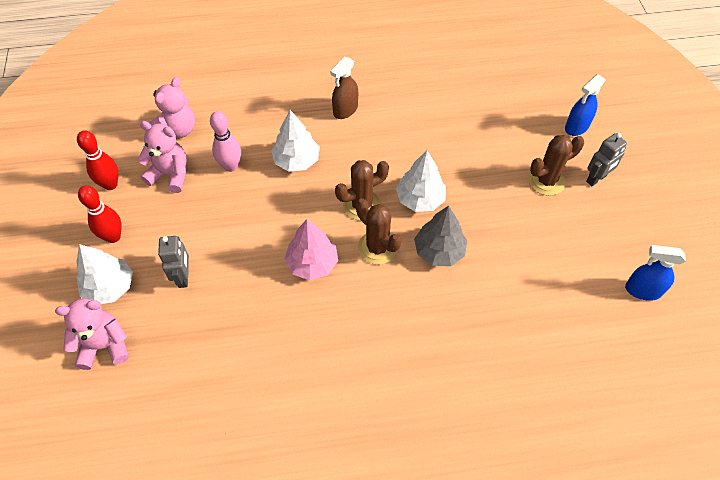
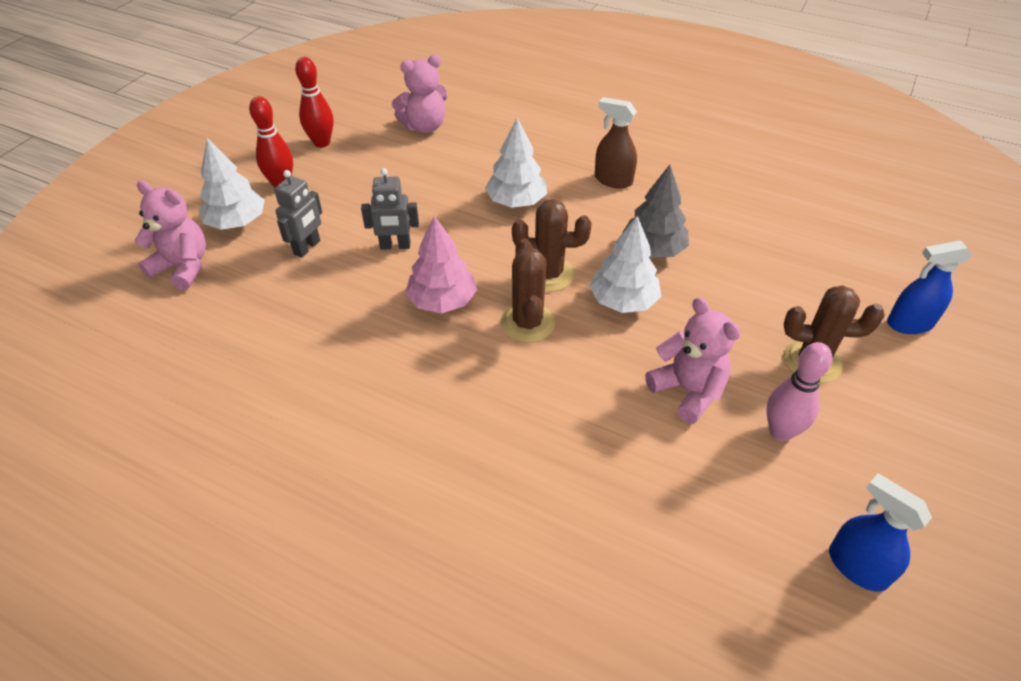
camera: 35 degrees right, 10 degrees down
(170, 175) = (381, 159): pink teddy bear -> pink teddy bear (688, 391)
(231, 166) = (445, 177): pink bowling pin -> pink bowling pin (780, 432)
(345, 110) = (613, 180): brown spray bottle -> brown spray bottle turned 45 degrees clockwise
(439, 251) = (598, 364): grey tree -> grey tree (653, 249)
(596, 179) = (892, 395): grey robot -> grey robot (395, 246)

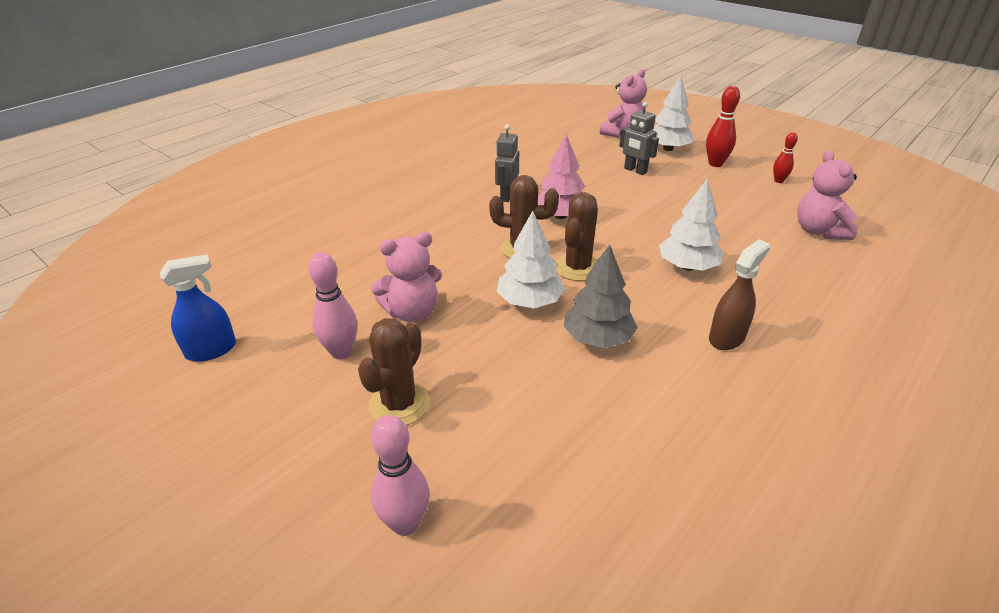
camera: 105 degrees right, 10 degrees down
(322, 143) = (778, 181): red bowling pin -> red bowling pin, size x0.62
(395, 246) = (630, 202): grey robot -> grey robot (506, 196)
(909, 324) = (405, 523): blue spray bottle -> pink bowling pin

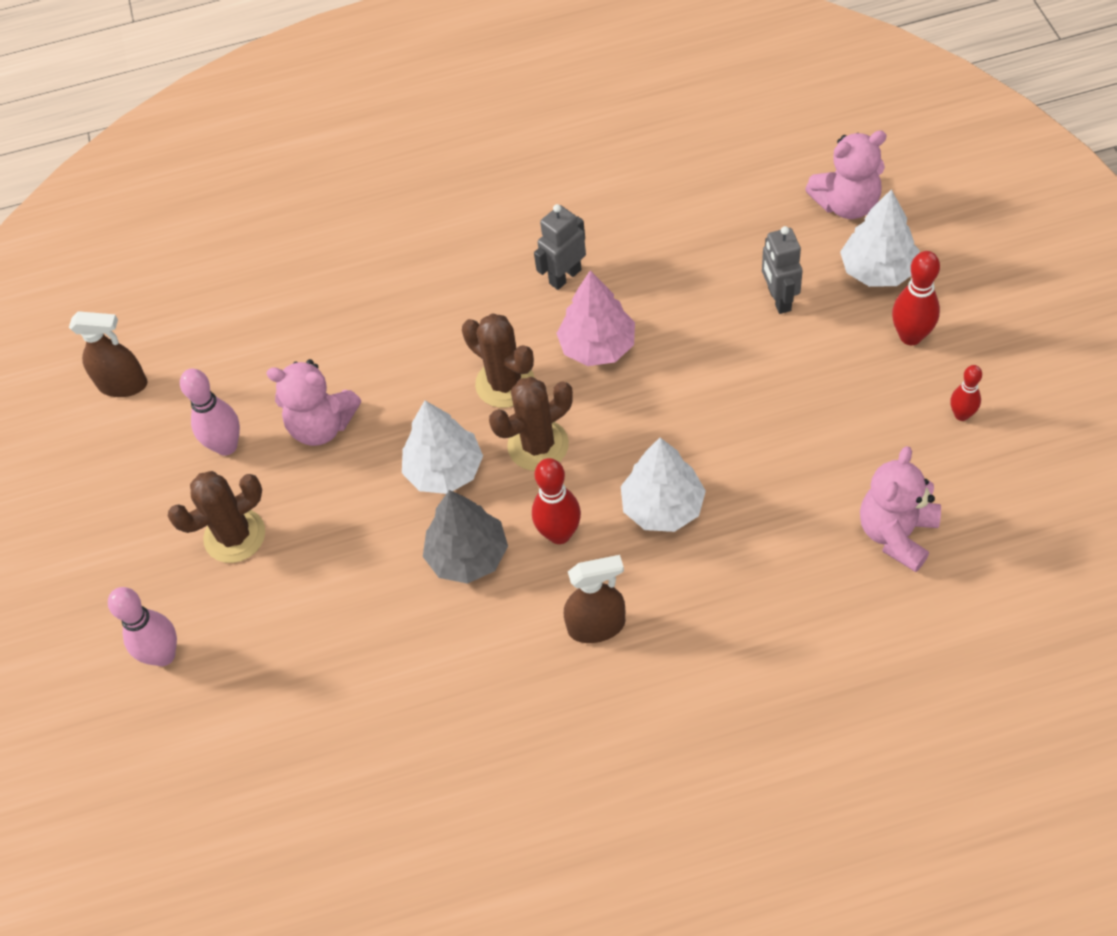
camera: 40 degrees right, 20 degrees up
(211, 350) = (123, 384): blue spray bottle -> brown spray bottle
(643, 302) = (559, 534): none -> red bowling pin

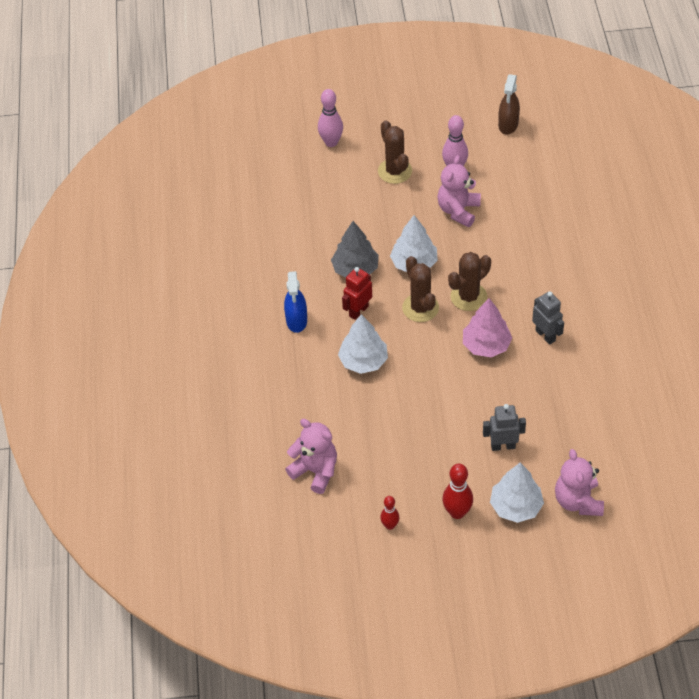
camera: 95 degrees right, 5 degrees down
(559, 534) = (358, 311): red bowling pin -> red robot
(597, 626) = (296, 321): brown spray bottle -> blue spray bottle

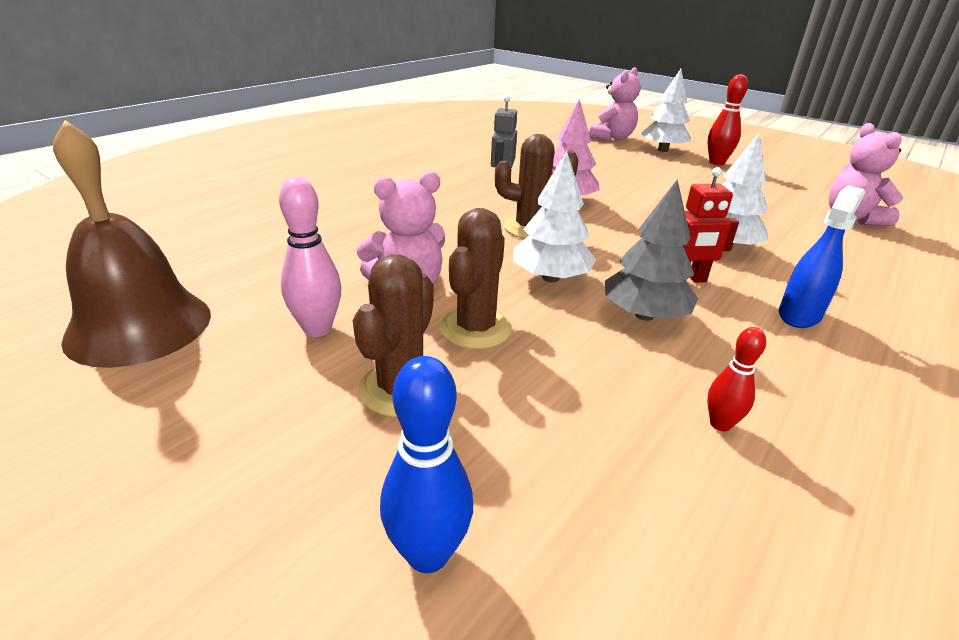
camera: 140 degrees left, 20 degrees down
(331, 142) = (428, 553): pink bowling pin -> blue bowling pin
(390, 525) = (788, 177): red bowling pin -> red bowling pin (720, 424)
(420, 308) = (598, 246): brown cactus -> brown cactus (475, 328)
(503, 446) = (635, 166): grey robot -> none
(508, 125) = (139, 326): brown spray bottle -> brown bell

